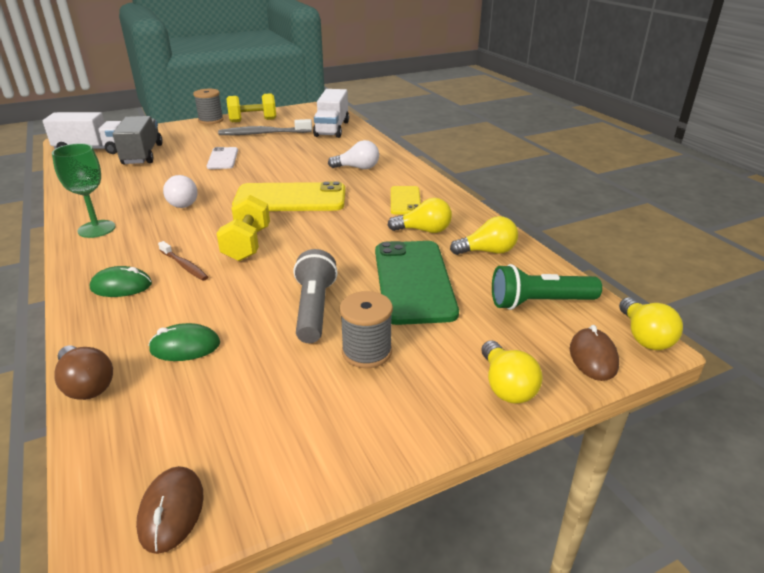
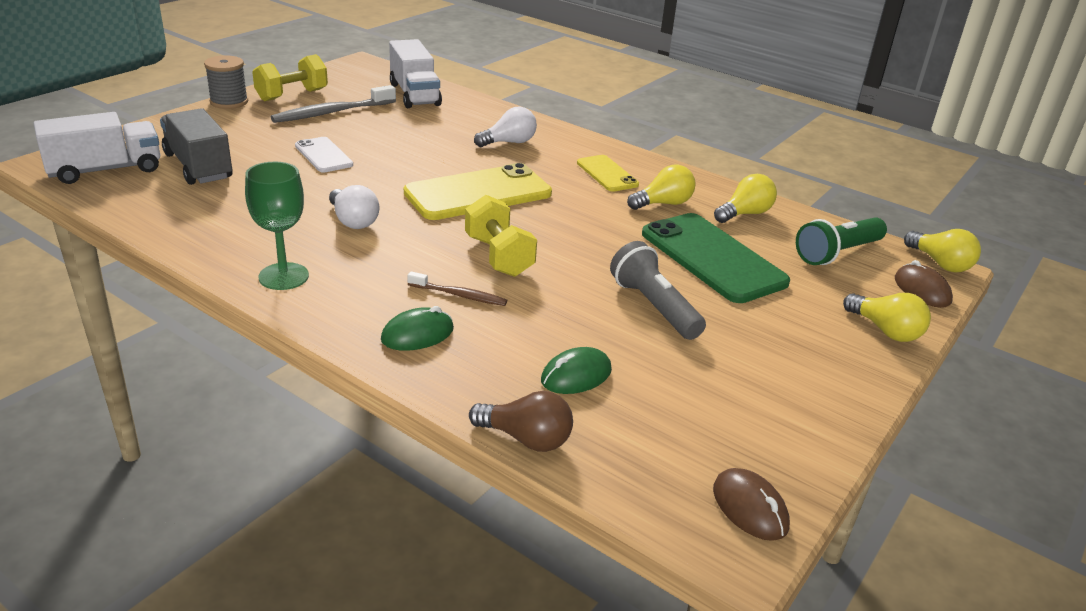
camera: 30 degrees left, 0 degrees up
(367, 352) = (748, 333): grey spool -> none

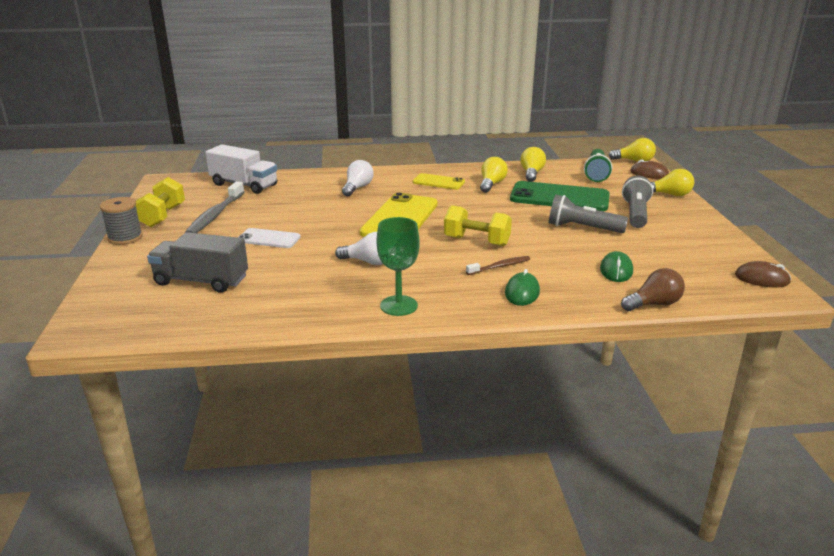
camera: 40 degrees left, 5 degrees down
(105, 170) = (137, 314): white truck -> none
(769, 327) = (635, 214): none -> grey flashlight

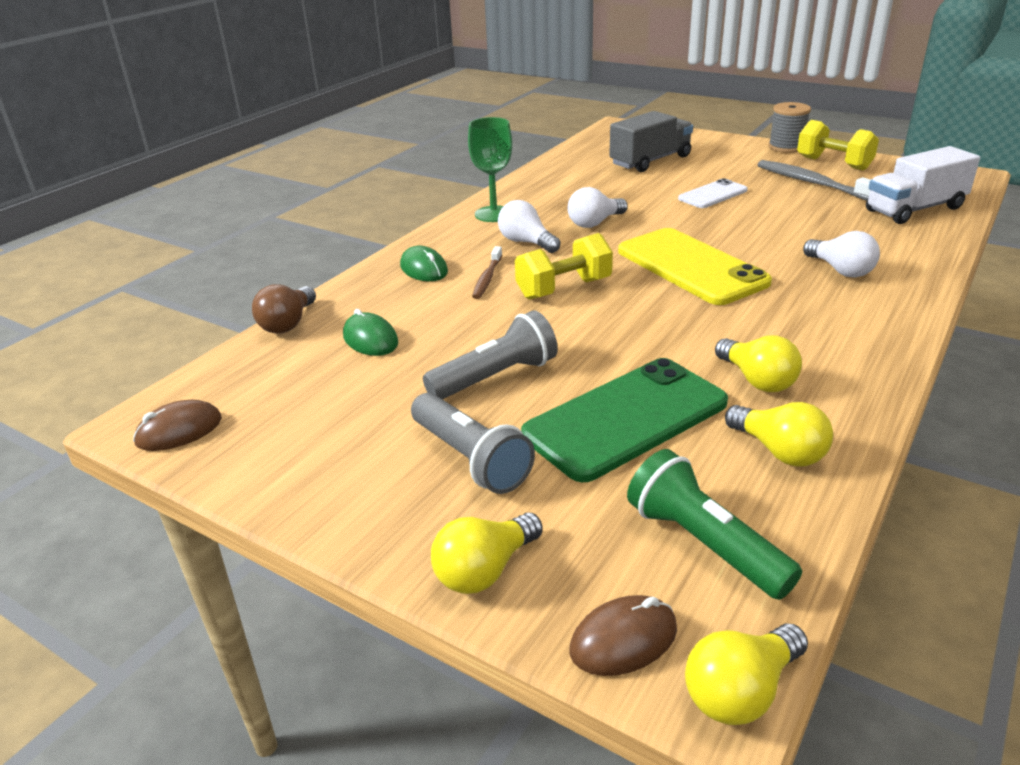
camera: 130 degrees right, 5 degrees up
(432, 273) = (526, 242): none -> white light bulb
(438, 182) = (813, 336): yellow phone -> none

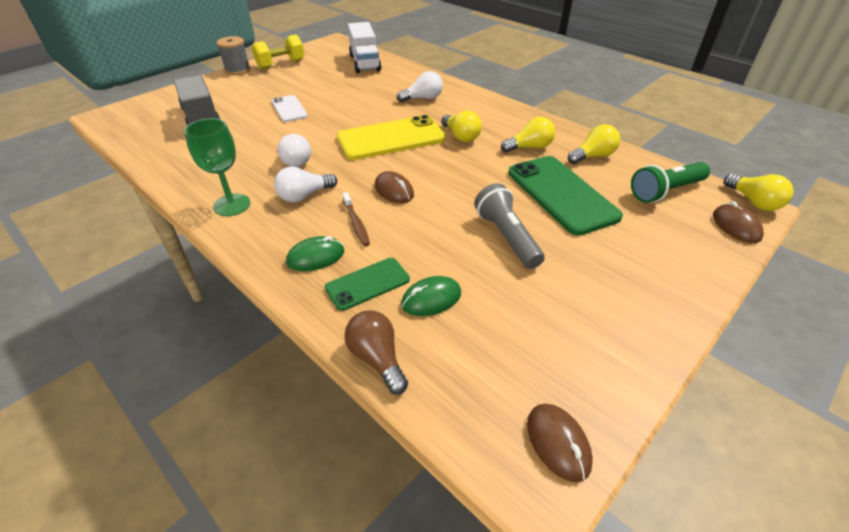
camera: 80 degrees left, 10 degrees up
(288, 323) = (377, 359): brown light bulb -> brown light bulb turned 150 degrees counterclockwise
(388, 302) = (367, 284): none -> green phone
(471, 458) = (600, 258): grey flashlight -> none
(485, 570) = (700, 264): yellow light bulb -> yellow light bulb (461, 136)
(487, 278) = (356, 223): brown toothbrush -> brown toothbrush turned 45 degrees clockwise
(564, 288) = (394, 190): yellow dumbbell -> brown mouse
(813, 183) = (304, 77): grey toothbrush -> none

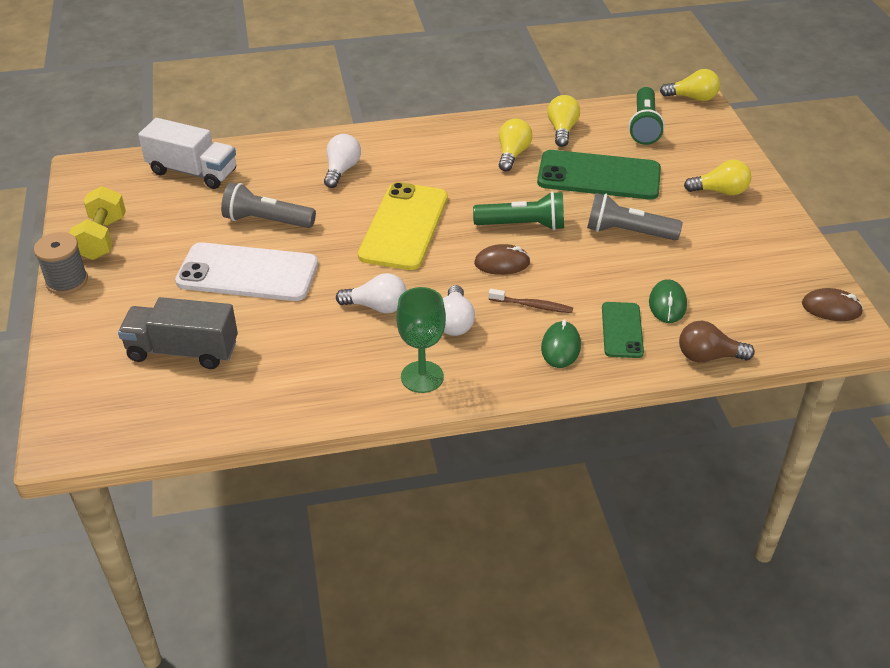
camera: 55 degrees left, 0 degrees up
(289, 109) = (247, 273): white phone -> white phone, size x1.84
(344, 96) = (266, 221): none -> grey flashlight
(450, 183) = (523, 225): none -> green flashlight
(461, 136) = (449, 182): yellow light bulb -> yellow light bulb (720, 191)
(736, 226) = (710, 123): brown mouse -> none

